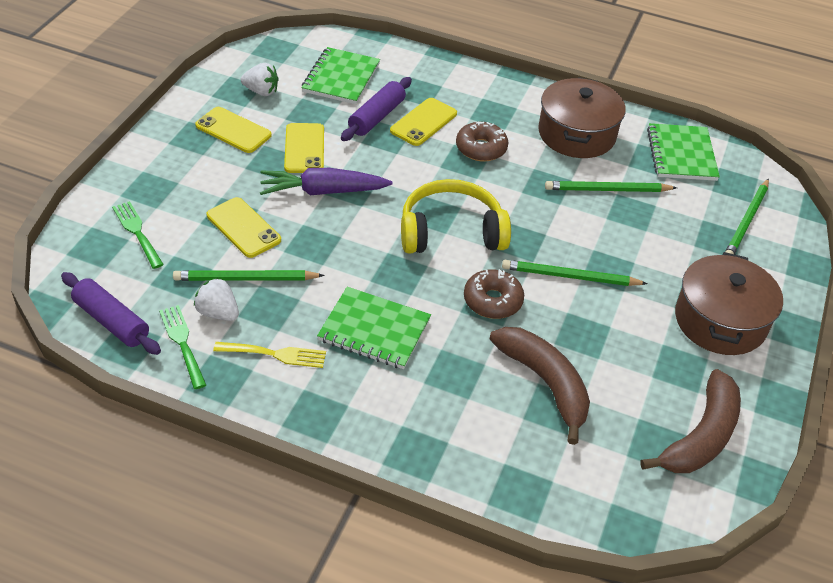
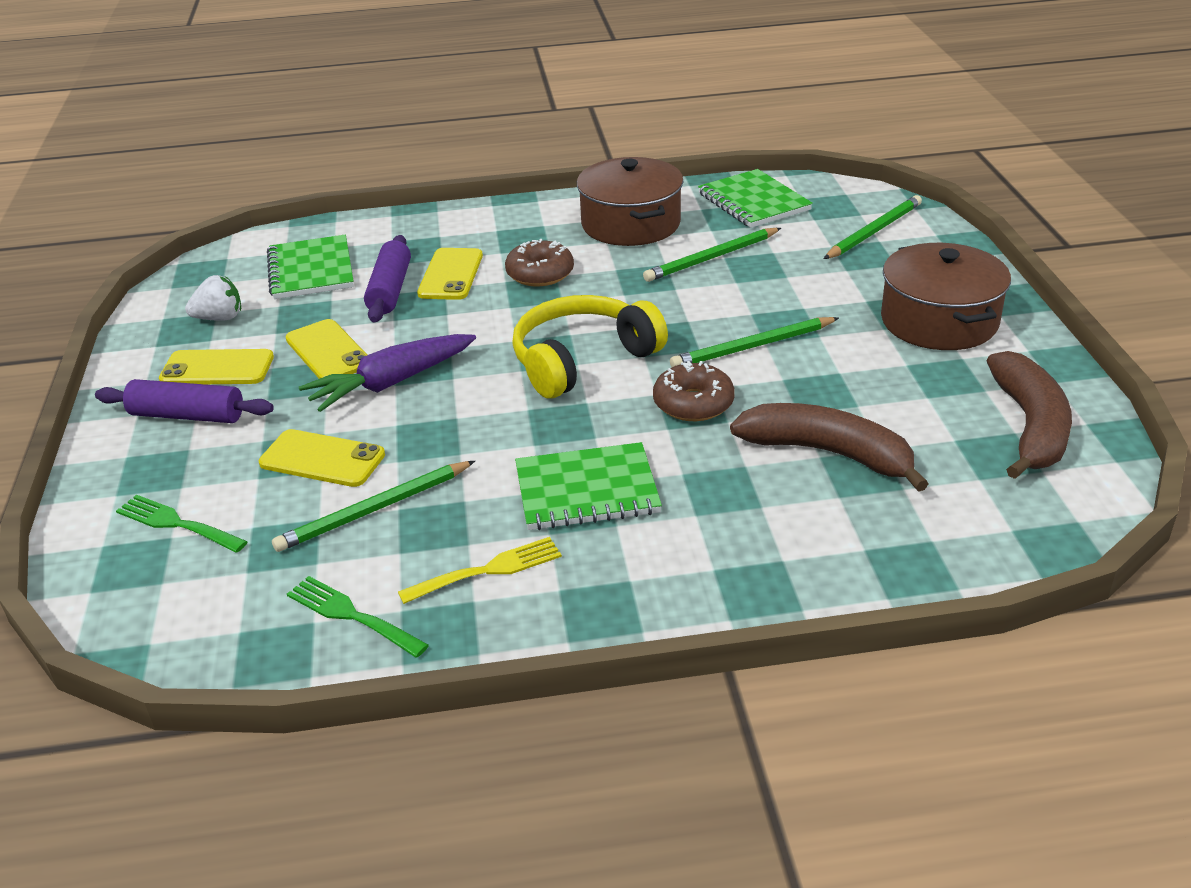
camera: 25 degrees left, 10 degrees down
(112, 321) = (227, 637): purple rolling pin -> purple rolling pin (187, 415)
(218, 313) = (370, 561): white strawberry -> none
(746, 222) = (874, 231): green pencil -> green pencil turned 135 degrees counterclockwise

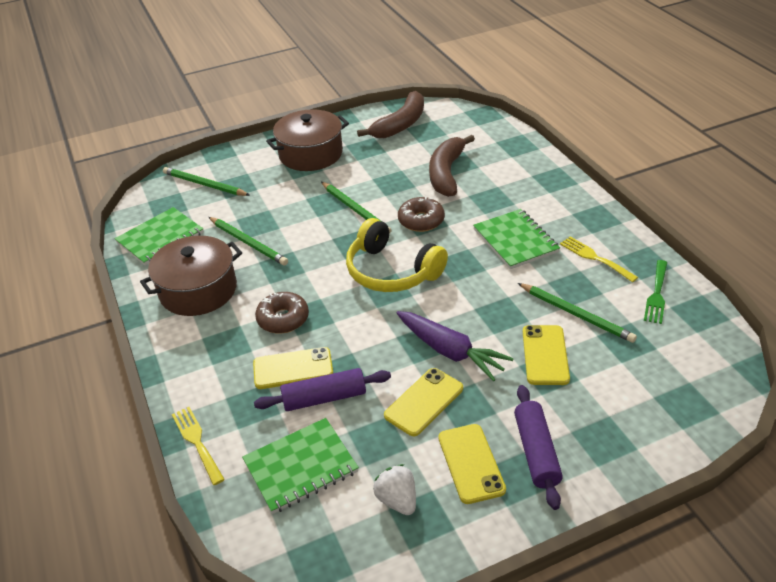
camera: 105 degrees left, 5 degrees up
(176, 524) = (642, 399): green fork -> none
(393, 220) = (197, 442): none -> yellow fork
(1029, 427) = (400, 124): brown banana -> brown banana turned 135 degrees clockwise

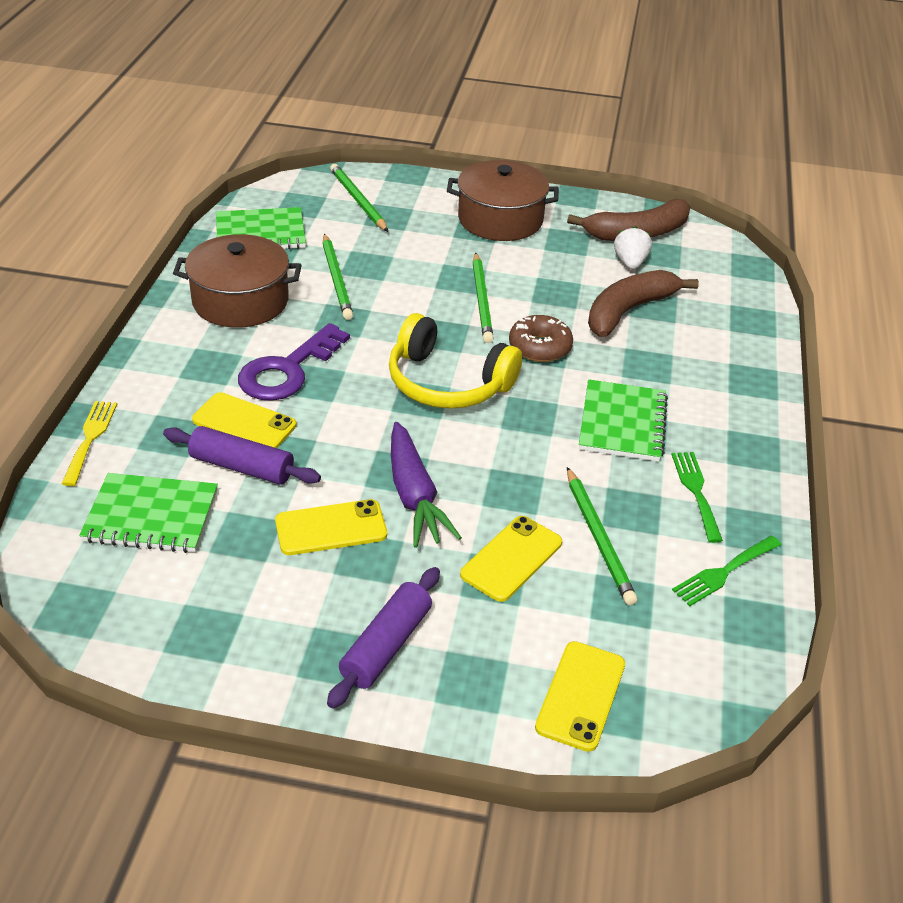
camera: 30 degrees right, 0 degrees up
(283, 319) = (287, 371): brown donut -> purple key
(392, 271) = (448, 382): yellow headphones -> yellow headphones turned 45 degrees counterclockwise
(397, 500) = (201, 601): white strawberry -> white strawberry (630, 263)
(471, 463) = (308, 614): yellow phone -> yellow phone (580, 695)
(595, 258) = (696, 491): yellow fork -> green fork

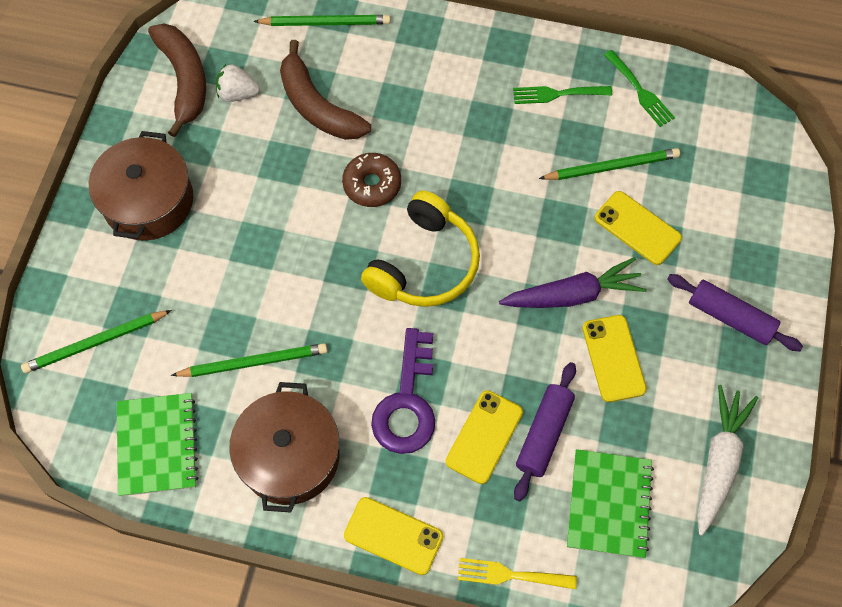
camera: 85 degrees left, 25 degrees up
(187, 619) = (719, 461): none -> white carrot
(287, 371) = (407, 403): purple key -> purple key turned 60 degrees clockwise
(482, 300) = (296, 228): green pencil -> green pencil (325, 23)
(580, 695) = (760, 196): yellow phone -> yellow phone (393, 536)
(622, 423) = (477, 133): green notebook -> none

